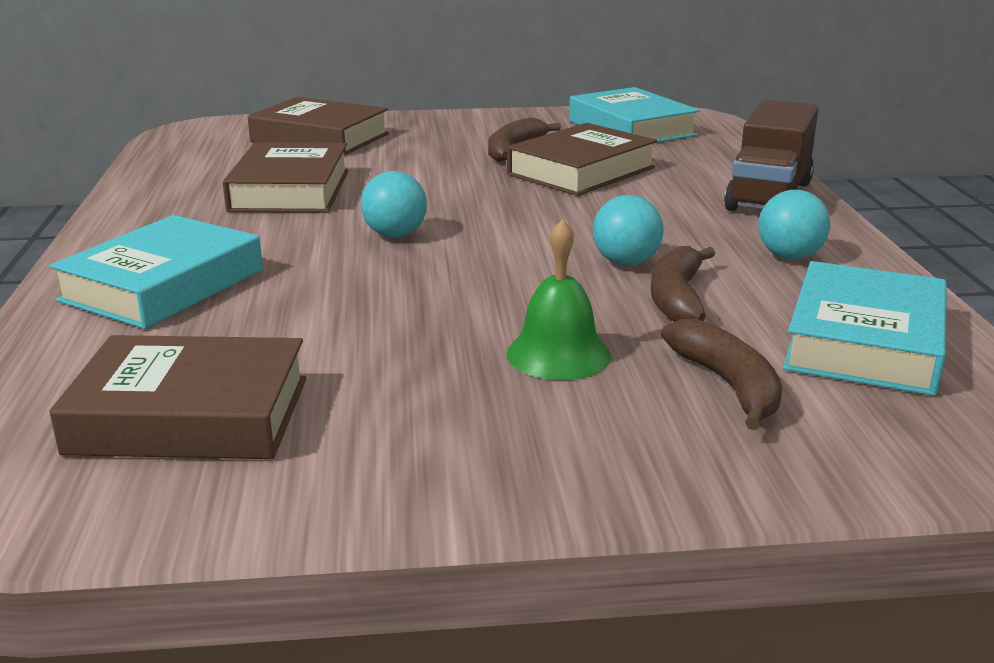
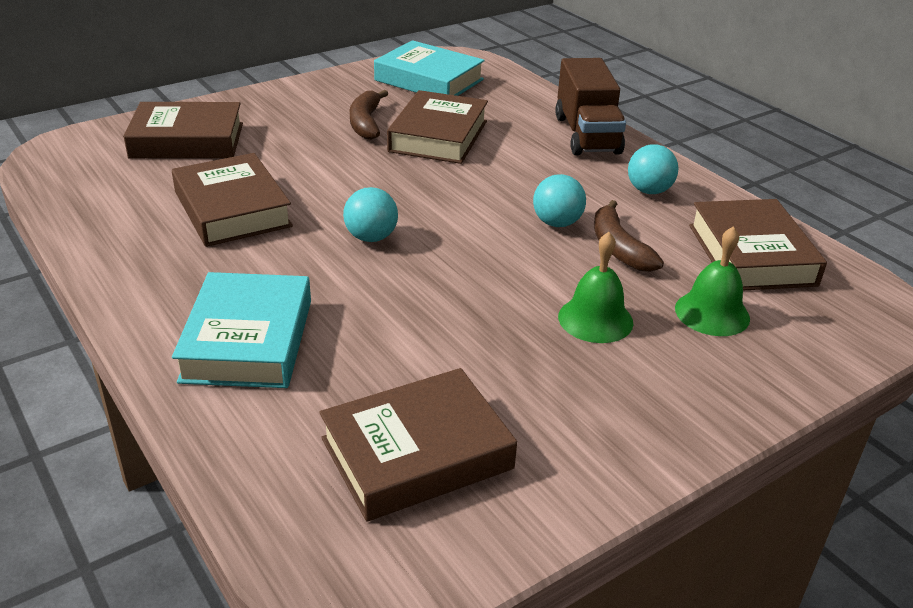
camera: 30 degrees left, 10 degrees up
(728, 385) = (712, 313): brown banana -> green bell
(864, 342) = (751, 254): turquoise book -> brown book

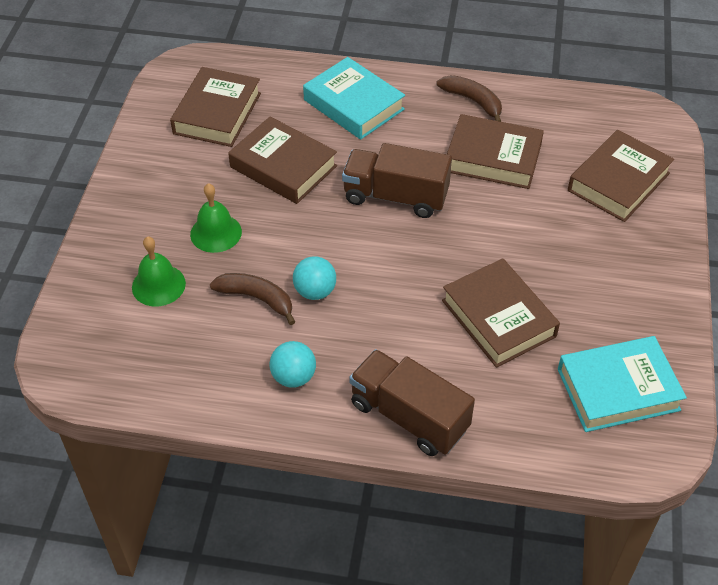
camera: 135 degrees right, 15 degrees up
(366, 123) = (562, 290): brown banana -> brown banana (473, 101)
(371, 237) = (395, 197): turquoise ball -> brown truck
(751, 254) = (172, 359): brown book -> brown book (283, 166)

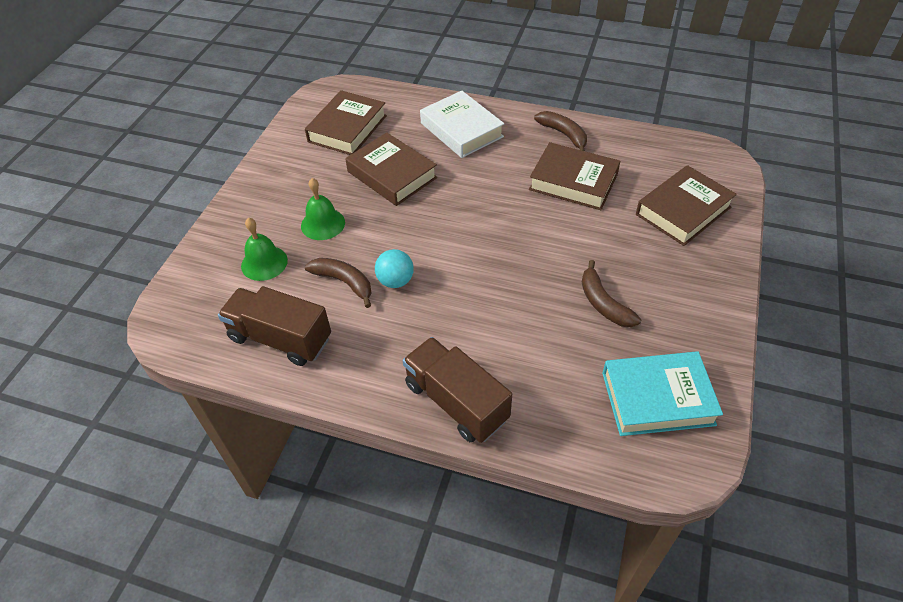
camera: 10 degrees right, 0 degrees up
(293, 377) = (360, 354): turquoise ball -> none
(353, 105) = (461, 130): turquoise book -> white book
(395, 197) = (482, 207): brown truck -> brown truck (280, 338)
(498, 318) = (555, 320): brown book -> none
(547, 294) = (603, 303): none -> brown banana

